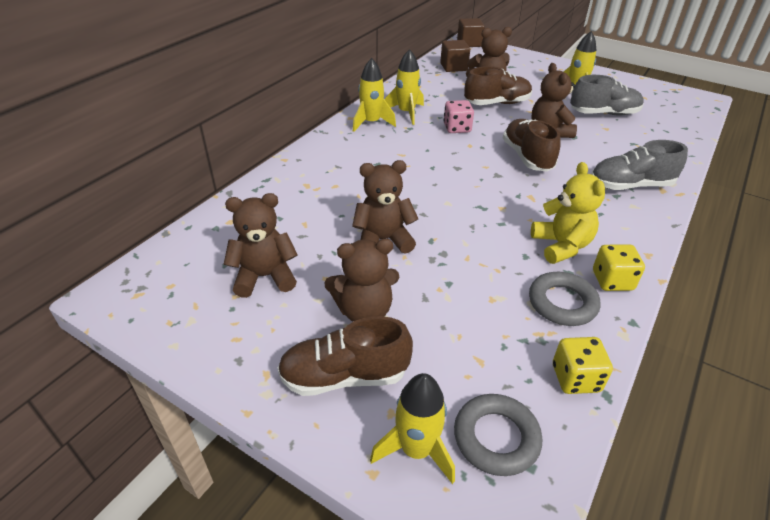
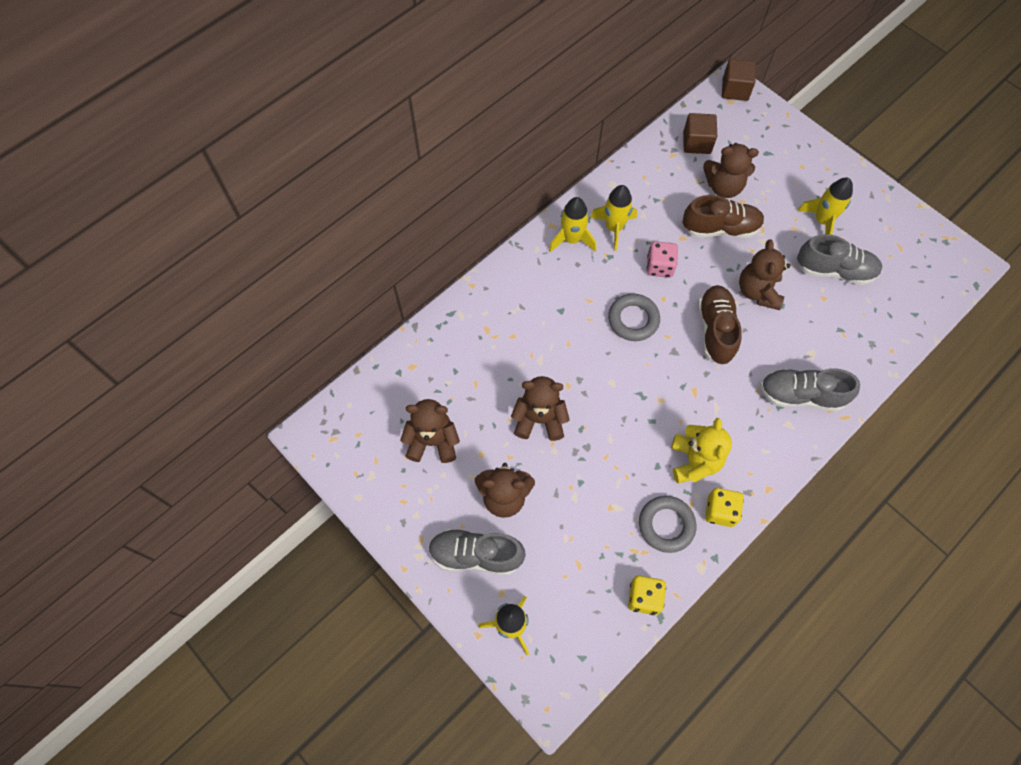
camera: 15 degrees right, 25 degrees up
(344, 376) = (476, 555): brown shoe -> grey shoe
(496, 438) = (567, 630): grey ring -> grey ring (633, 319)

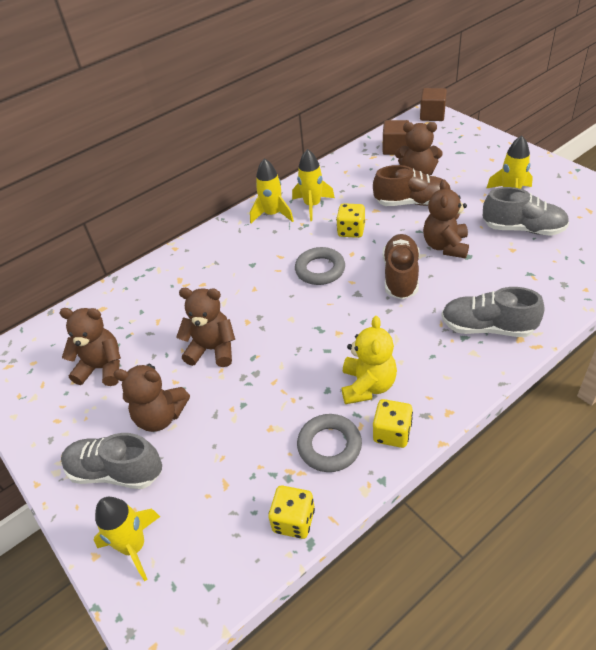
camera: 10 degrees right, 20 degrees down
(659, 267) = (351, 231): pink dice -> yellow dice

